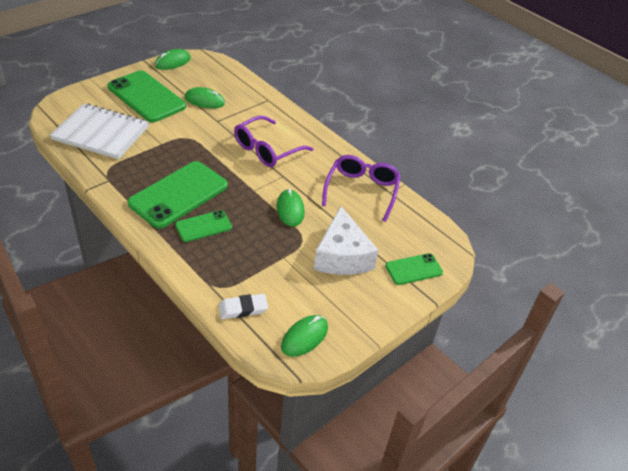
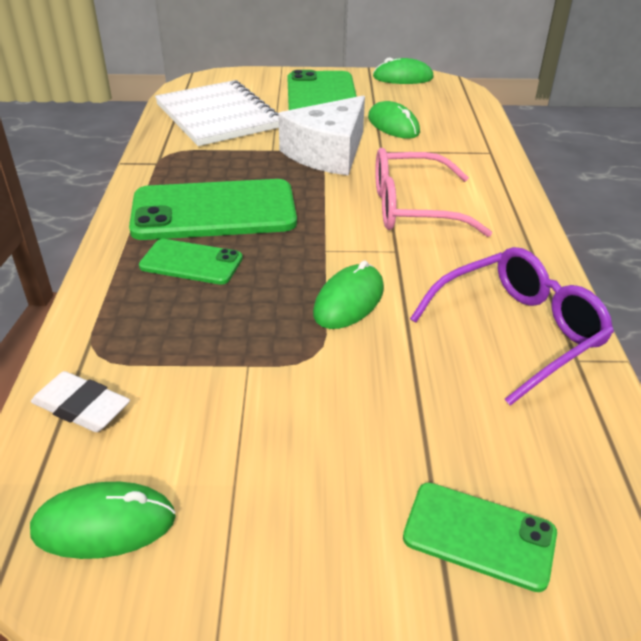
camera: 45 degrees right, 5 degrees down
(266, 150) = (412, 208): purple glasses -> pink glasses
(342, 256) = (352, 420): white cheese -> white cheese (328, 153)

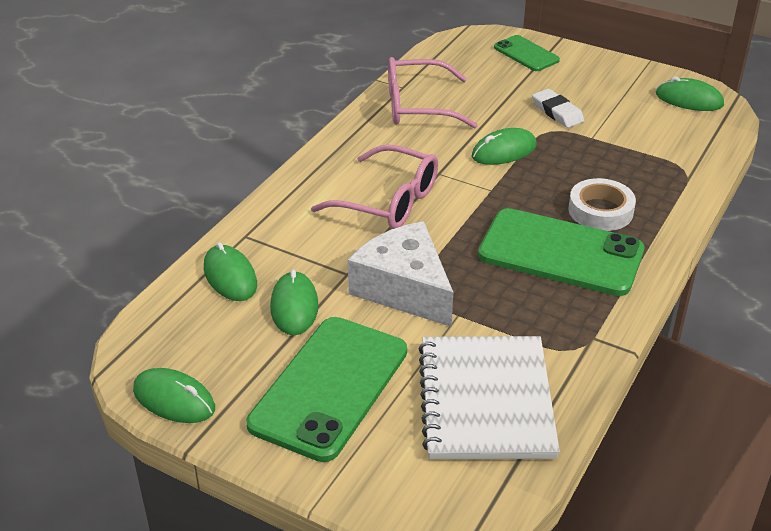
camera: 150 degrees left, 0 degrees up
(81, 407) = (696, 145): white eraser -> white eraser (557, 112)
(191, 262) = (600, 211): green phone -> white tape
(328, 153) = (404, 288): white cheese -> white cheese turned 105 degrees counterclockwise
(460, 128) = (230, 276): none -> green mouse
(518, 331) = (417, 106): purple glasses -> pink glasses

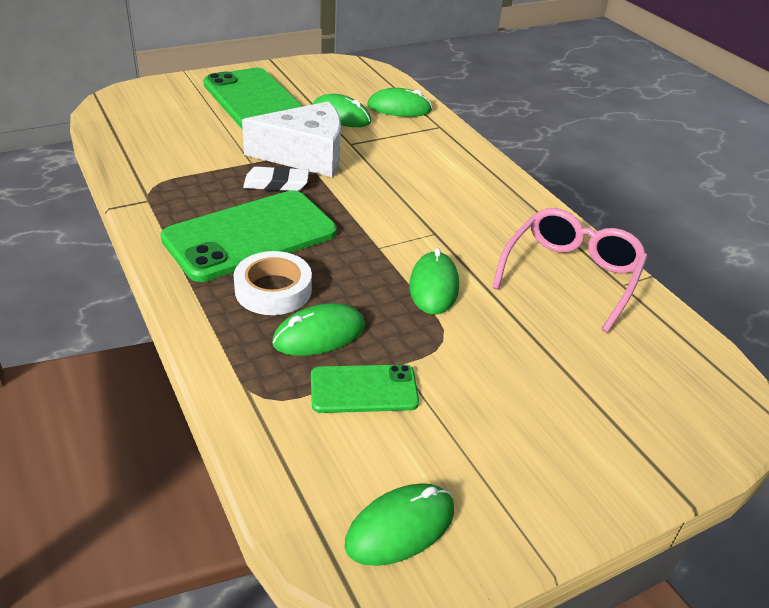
camera: 120 degrees right, 0 degrees up
(174, 399) = (311, 65): green mouse -> green mouse (319, 334)
(389, 201) = (418, 192): pink glasses -> none
(486, 400) = (167, 137): white notebook -> none
(526, 54) = (653, 429): green phone -> green phone (364, 389)
(557, 112) = (477, 368): white eraser -> white eraser (276, 183)

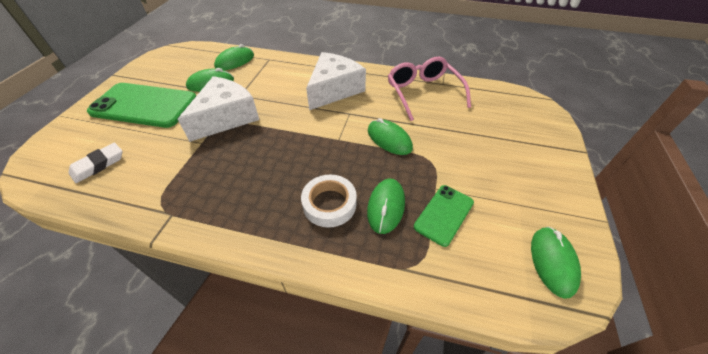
camera: 45 degrees left, 10 degrees up
(250, 236) = (270, 185): green phone -> none
(276, 183) = (236, 144): white eraser -> white eraser (98, 165)
(460, 200) = (334, 90): none -> white cheese

